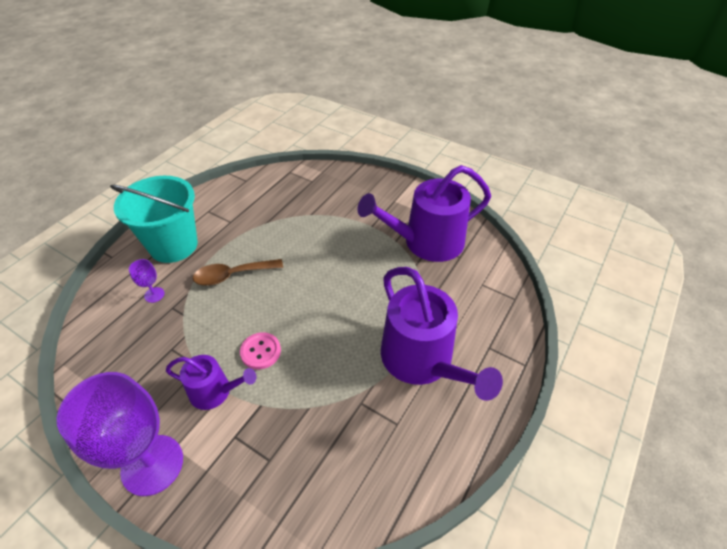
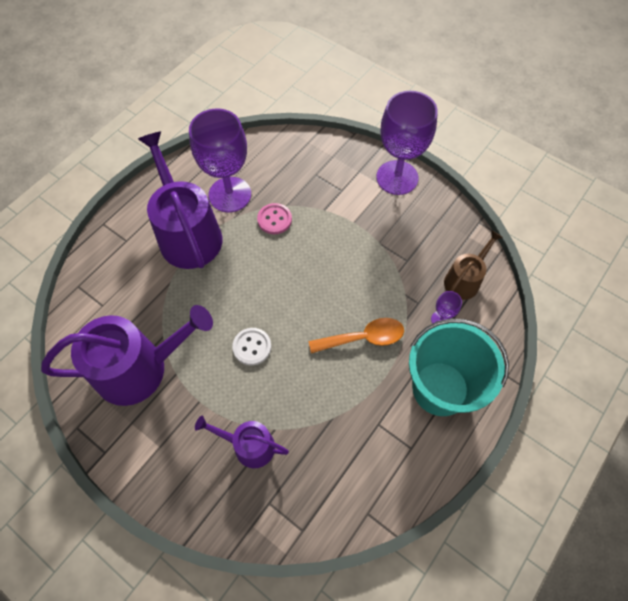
camera: 175 degrees left, 15 degrees up
(115, 333) = (464, 280): none -> brown watering can
(215, 391) = (361, 222): purple watering can -> purple watering can (249, 446)
(232, 275) = (363, 338): brown spoon -> orange spoon
(260, 351) = (327, 252): pink button -> pink button (274, 219)
(334, 262) = (252, 347): none -> white button
(383, 417) = (230, 194): none -> purple goblet

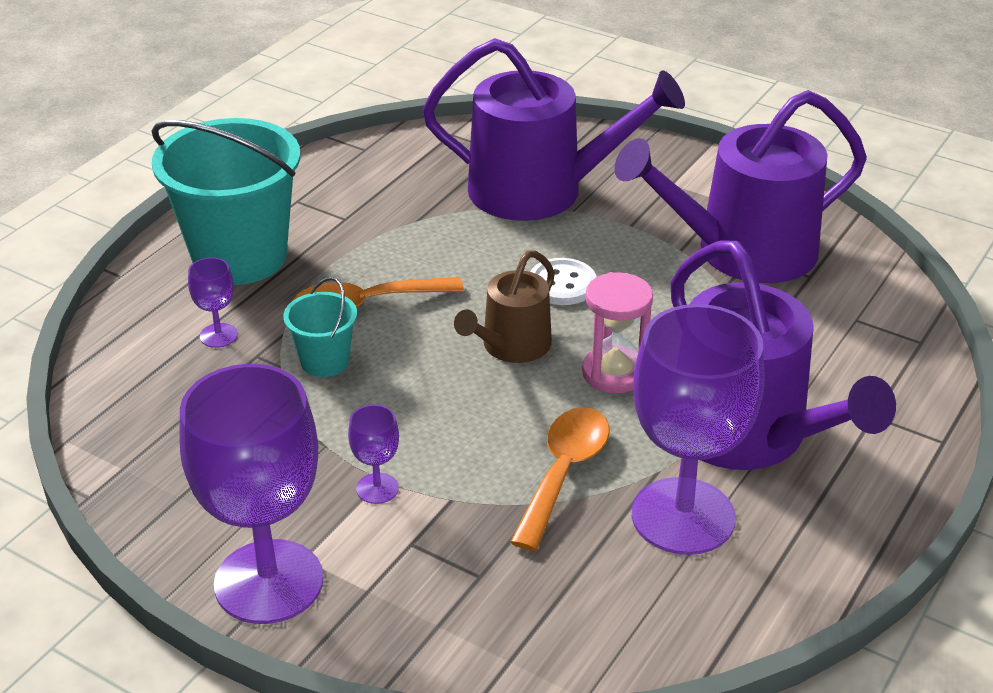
camera: 175 degrees right, 25 degrees down
(239, 276) = (614, 373): none -> pink hourglass
(249, 446) = (540, 191): purple watering can -> purple watering can, size x1.86
(274, 219) = (564, 472): pink button -> orange spoon
(355, 217) = (377, 488): none -> purple goblet
(383, 296) = (324, 361): none -> turquoise bucket
(464, 280) = (156, 393): brown watering can -> brown watering can (511, 346)

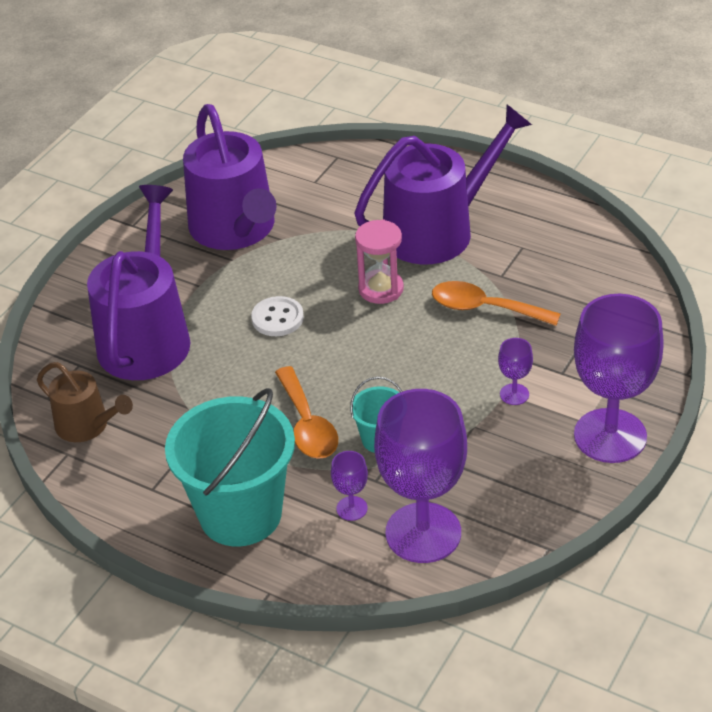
camera: 90 degrees left, 5 degrees up
(511, 346) = (354, 340): brown watering can -> brown watering can (87, 425)
(683, 516) = (516, 257): purple goblet -> purple goblet (423, 533)

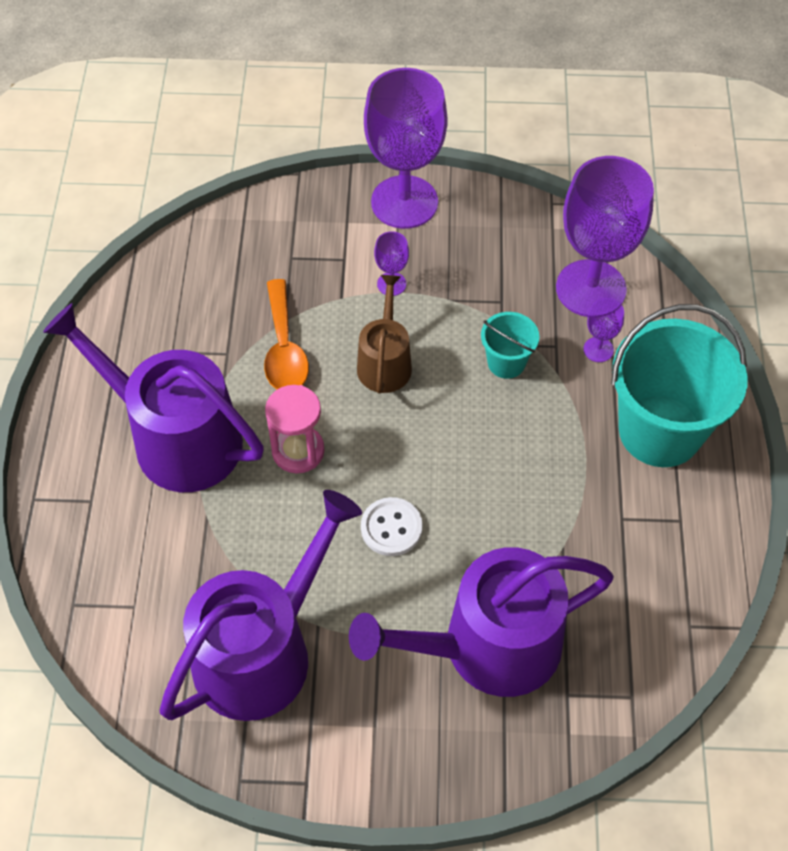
camera: 120 degrees left, 15 degrees up
(87, 425) = (643, 630): brown watering can -> brown watering can (385, 362)
(307, 425) = (523, 428): orange spoon -> none

